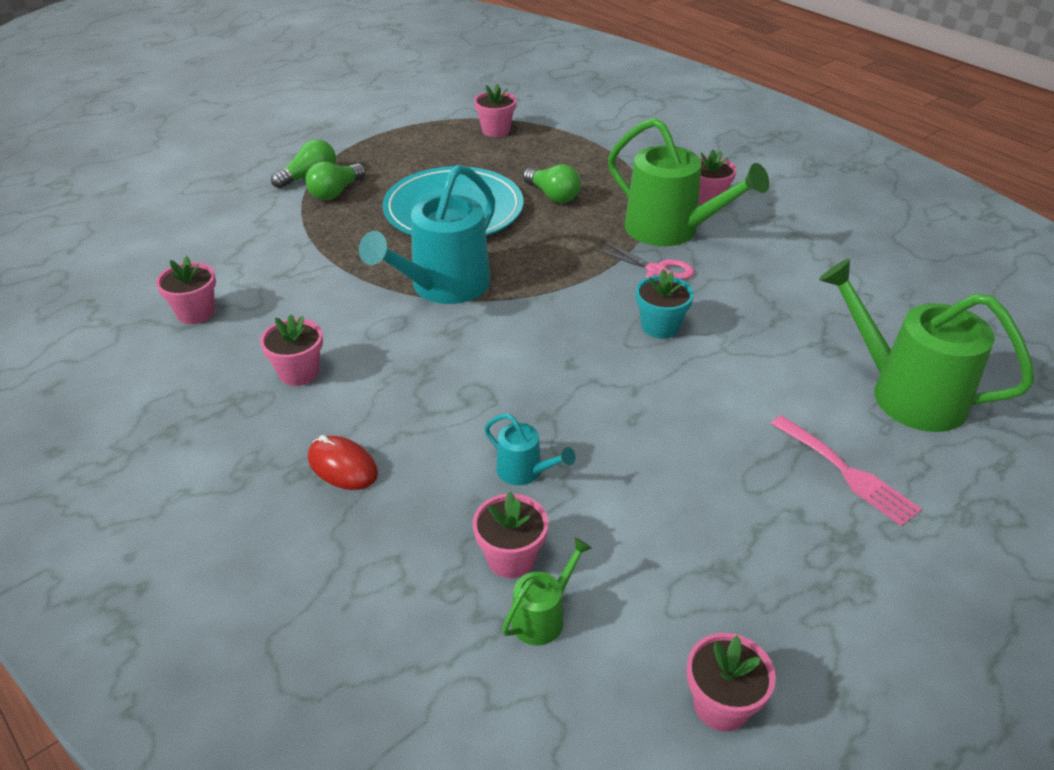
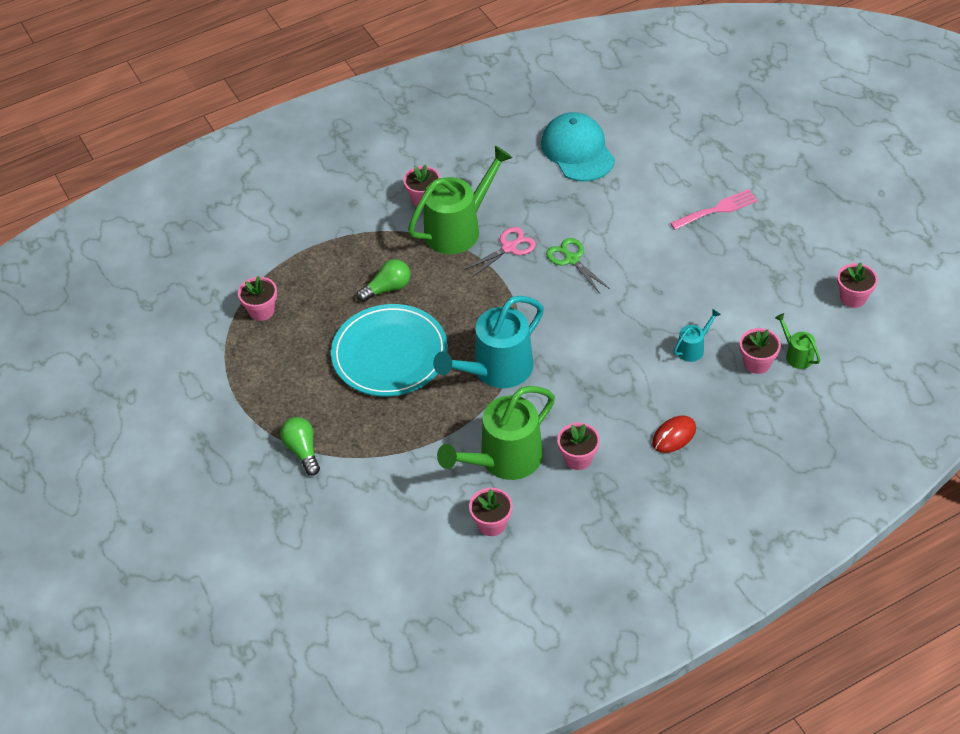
camera: 75 degrees left, 10 degrees up
(335, 192) = (335, 432): green light bulb -> none
(443, 287) = (496, 370): turquoise watering can -> turquoise watering can turned 90 degrees clockwise
(660, 327) = (572, 259): turquoise flower pot -> green scissors
(876, 308) = (577, 150): none -> turquoise cap
(905, 393) = (659, 165): green watering can -> green watering can (504, 460)

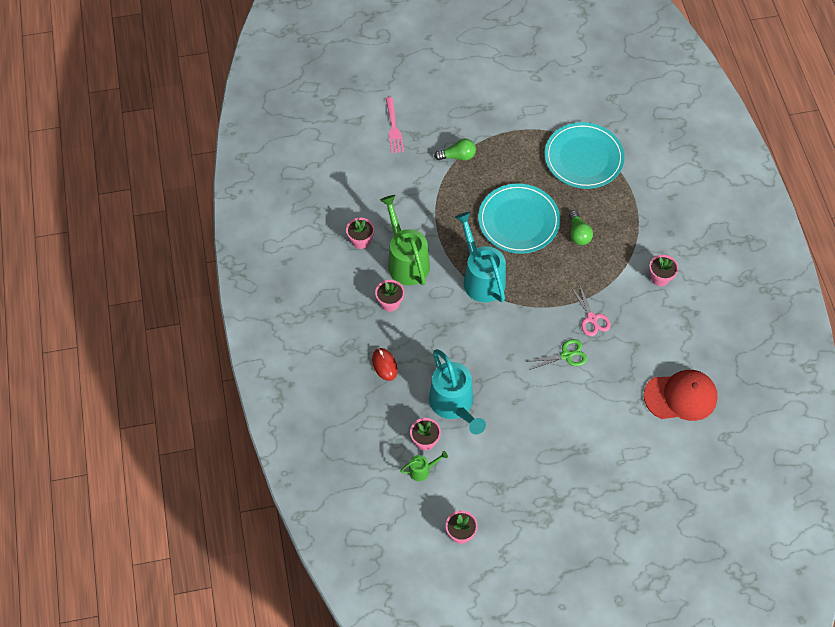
camera: 105 degrees right, 10 degrees up
(261, 311) = (583, 158): pink flower pot -> turquoise plate
(458, 228) = (622, 292): green watering can -> none
(577, 150) = (680, 396): turquoise cap -> red cap
(693, 348) = (454, 404): turquoise watering can -> turquoise watering can, size x2.18
(717, 209) = (584, 474): pink fork -> pink fork (393, 128)

